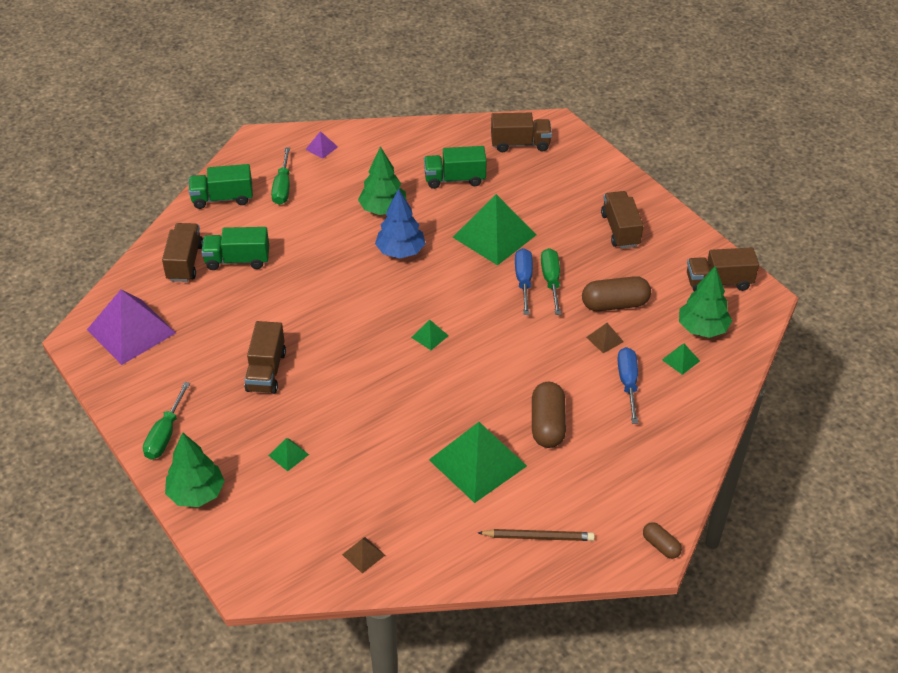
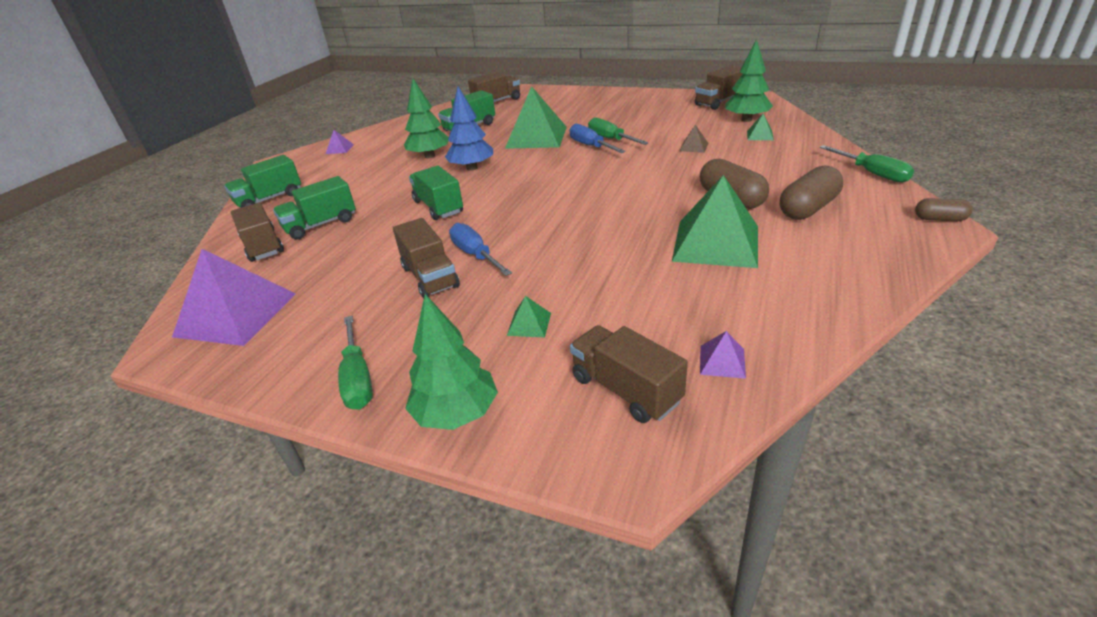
camera: 30 degrees left, 10 degrees down
(282, 188) = (325, 176): green screwdriver -> green screwdriver (873, 174)
(332, 292) = (438, 207): none -> green truck
(363, 554) = (722, 361): brown pyramid -> purple pyramid
(429, 336) = (559, 196): green pyramid -> none
(538, 537) = (847, 261): brown pencil -> none
(615, 304) = (672, 132): brown capsule -> brown capsule (808, 208)
(620, 230) = (620, 106): brown truck -> brown truck (625, 390)
(628, 383) = (747, 157): blue screwdriver -> blue screwdriver (475, 254)

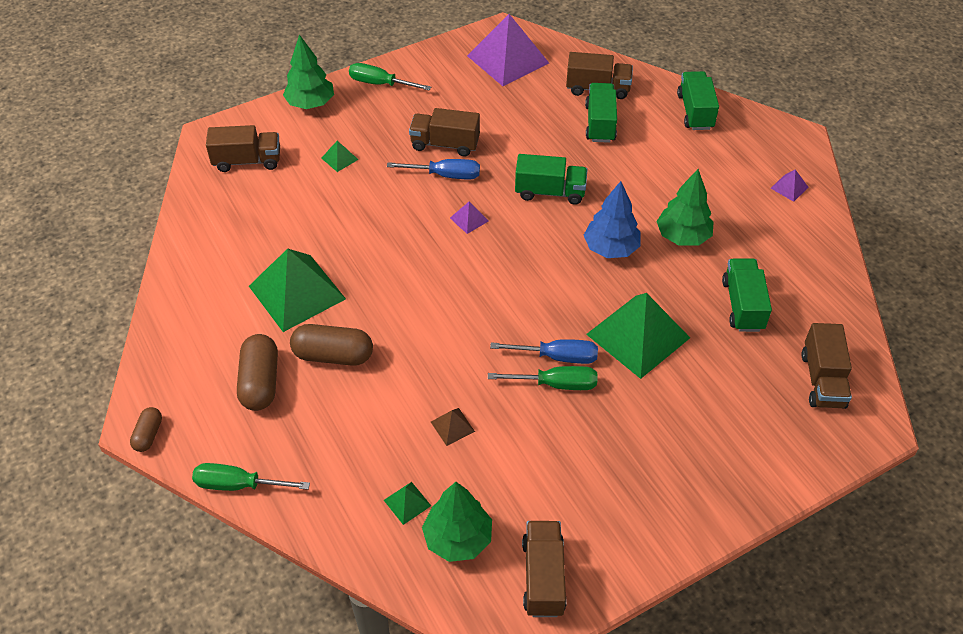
camera: 125 degrees right, 15 degrees up
(722, 361) = (214, 205): purple pyramid -> purple pyramid (469, 219)
(939, 219) = (148, 435): brown capsule -> brown capsule turned 45 degrees counterclockwise

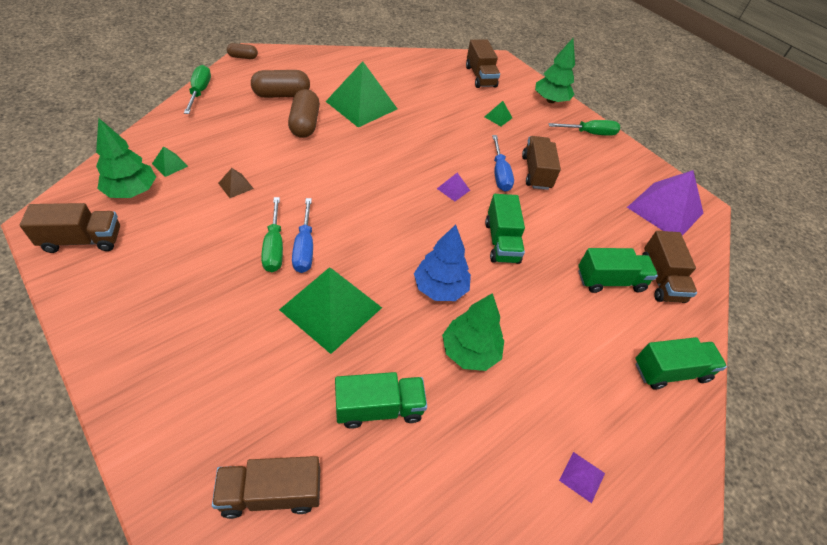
camera: 75 degrees right, 0 degrees up
(379, 84) = (590, 133): green screwdriver -> green screwdriver turned 75 degrees clockwise

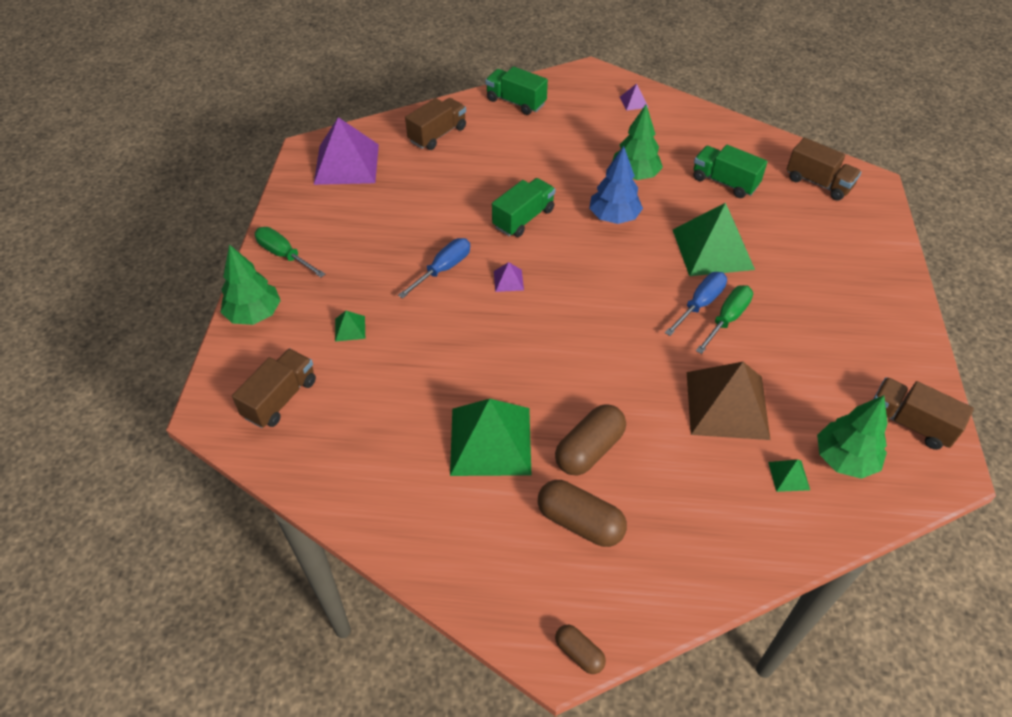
camera: 130 degrees left, 0 degrees up
(200, 91) = (692, 599): green screwdriver -> none
(235, 185) = (727, 405): brown pyramid -> brown pyramid, size x2.40
(536, 172) = (406, 251): brown truck -> none
(610, 281) = (477, 153): green truck -> none

